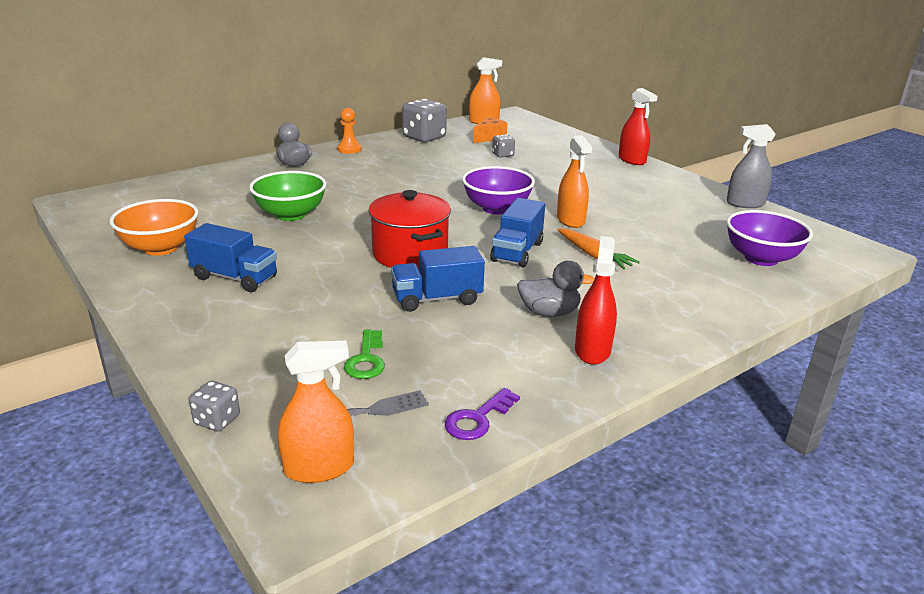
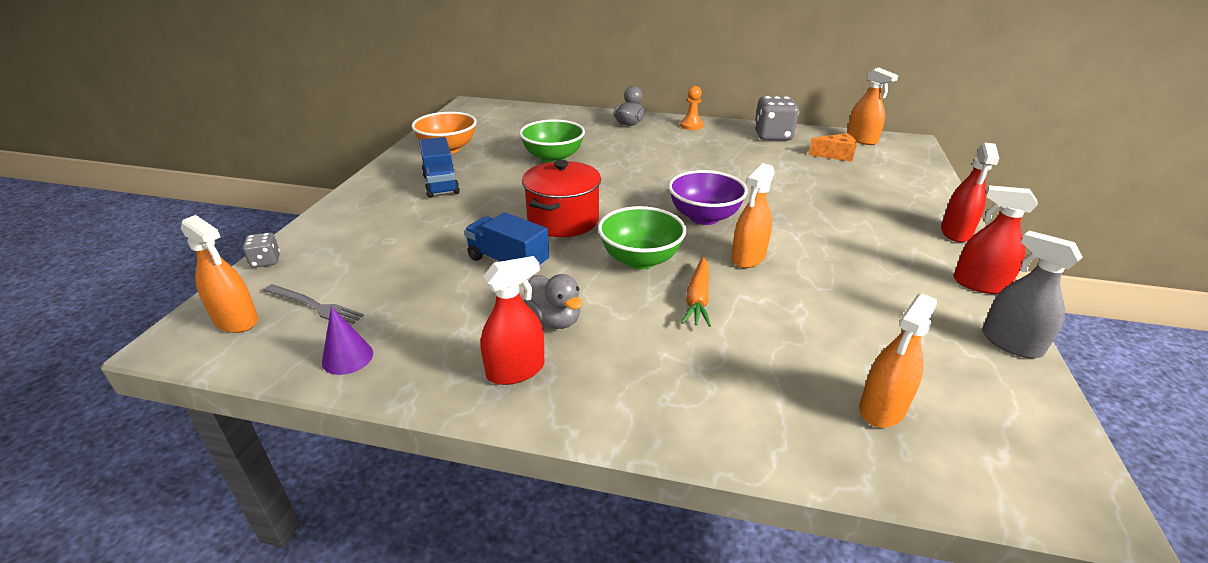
camera: 50 degrees right, 5 degrees up
(366, 360) = (386, 275): green key -> none
(477, 419) = (347, 357): purple key -> purple cone
(502, 155) = (814, 175): grey dice -> none
(517, 252) = (640, 259): blue truck -> green bowl
(688, 182) = (979, 284): none -> red spray bottle
(761, 258) = (882, 408): purple bowl -> orange spray bottle

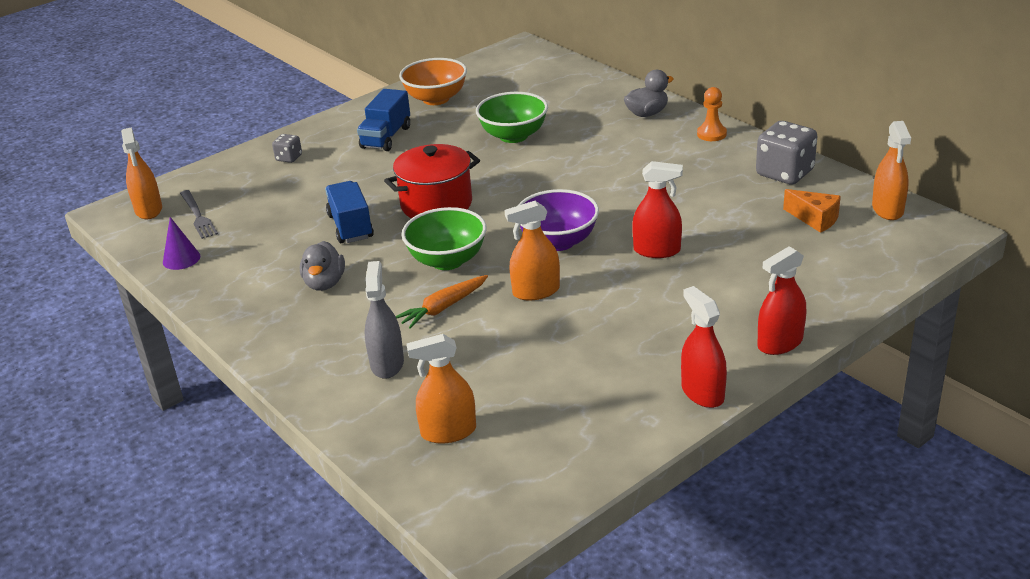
camera: 40 degrees right, 0 degrees up
(266, 261) = (202, 170): grey dice -> grey dice (289, 158)
(515, 370) = (260, 306): red spray bottle -> red spray bottle (657, 250)
(1011, 343) = (631, 442): grey spray bottle -> grey spray bottle (387, 363)

